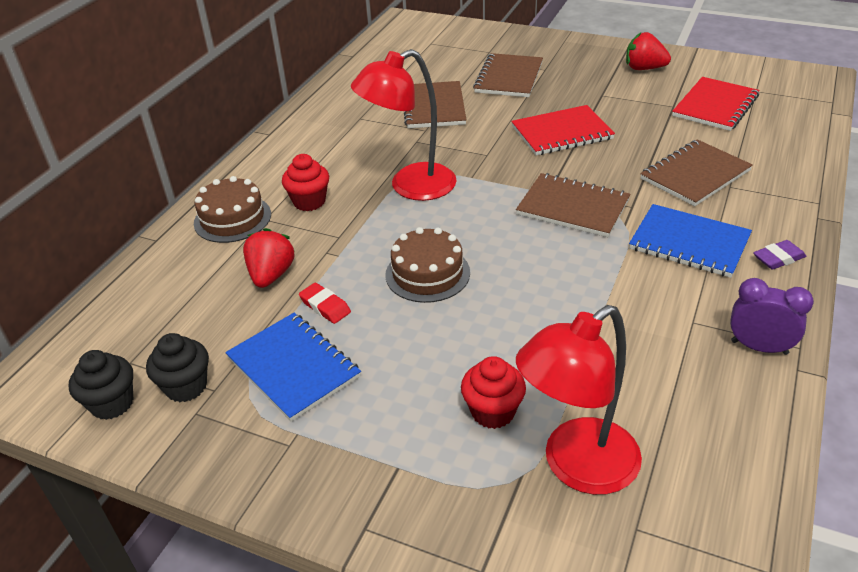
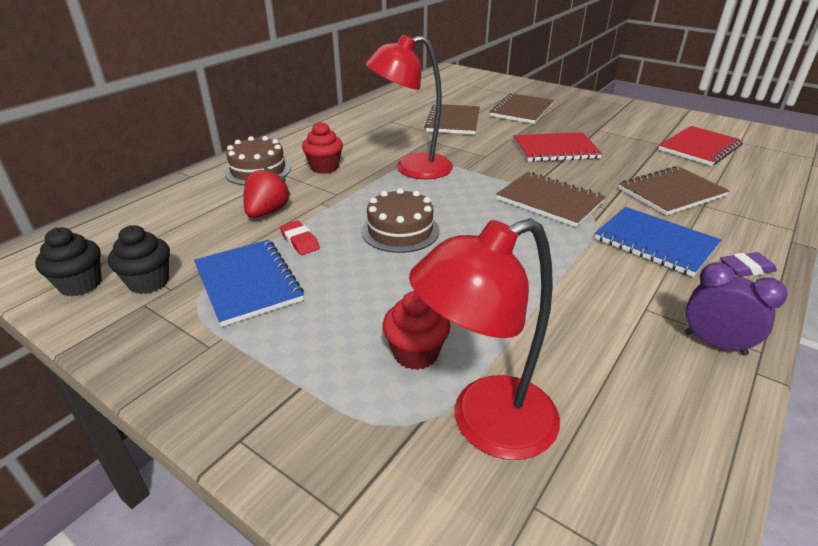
camera: 10 degrees right, 5 degrees down
(644, 68) = (639, 117): red strawberry -> none

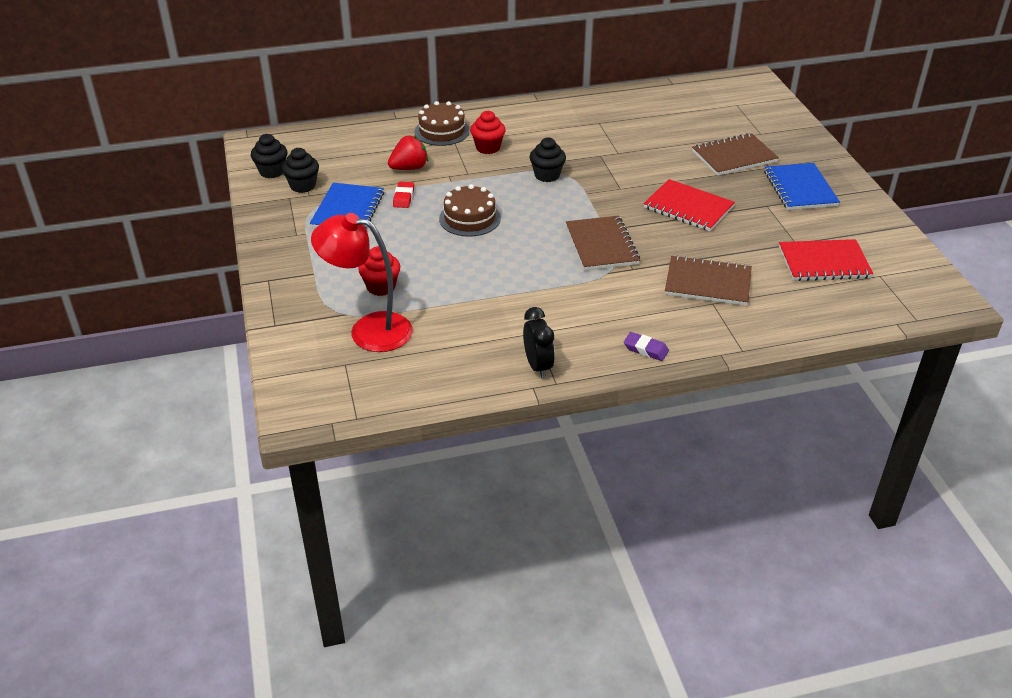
camera: 40 degrees right, 5 degrees up
(412, 168) = (547, 175): red lamp -> black cupcake
(453, 121) = (651, 144): brown notebook -> none
(655, 243) = (618, 306): blue notebook -> blue notebook (800, 188)
(714, 343) = (538, 366): purple clock -> black clock

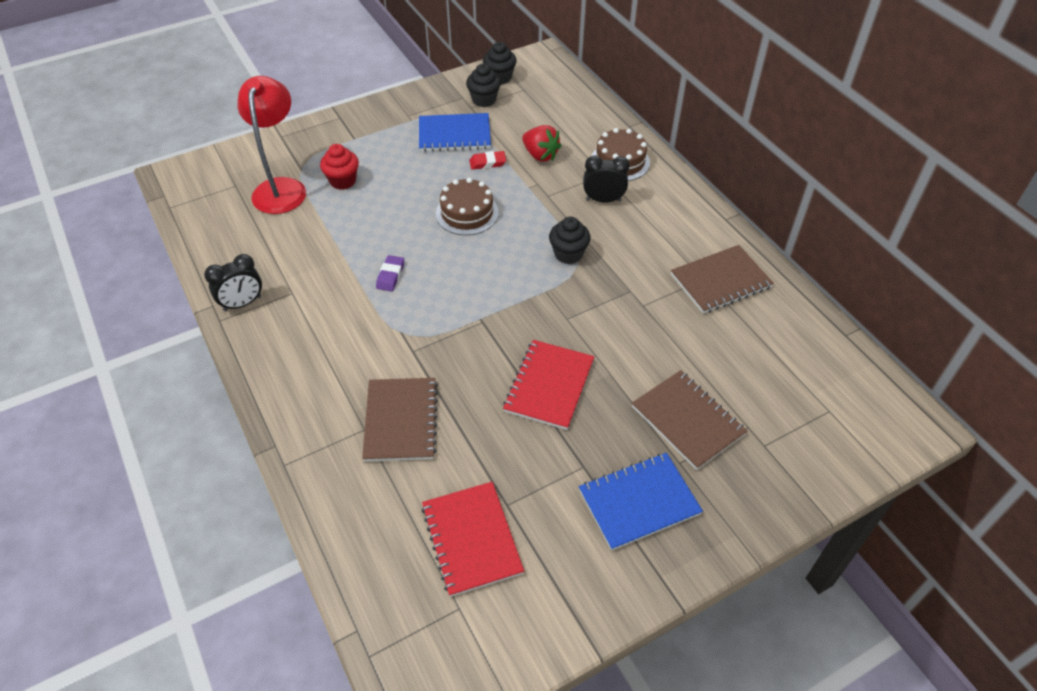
camera: 75 degrees right, 10 degrees up
(488, 148) = (603, 200): red cupcake -> black clock
(601, 245) = (449, 319): brown notebook -> brown notebook (720, 281)
(645, 349) = (276, 380): purple eraser -> purple eraser (390, 276)

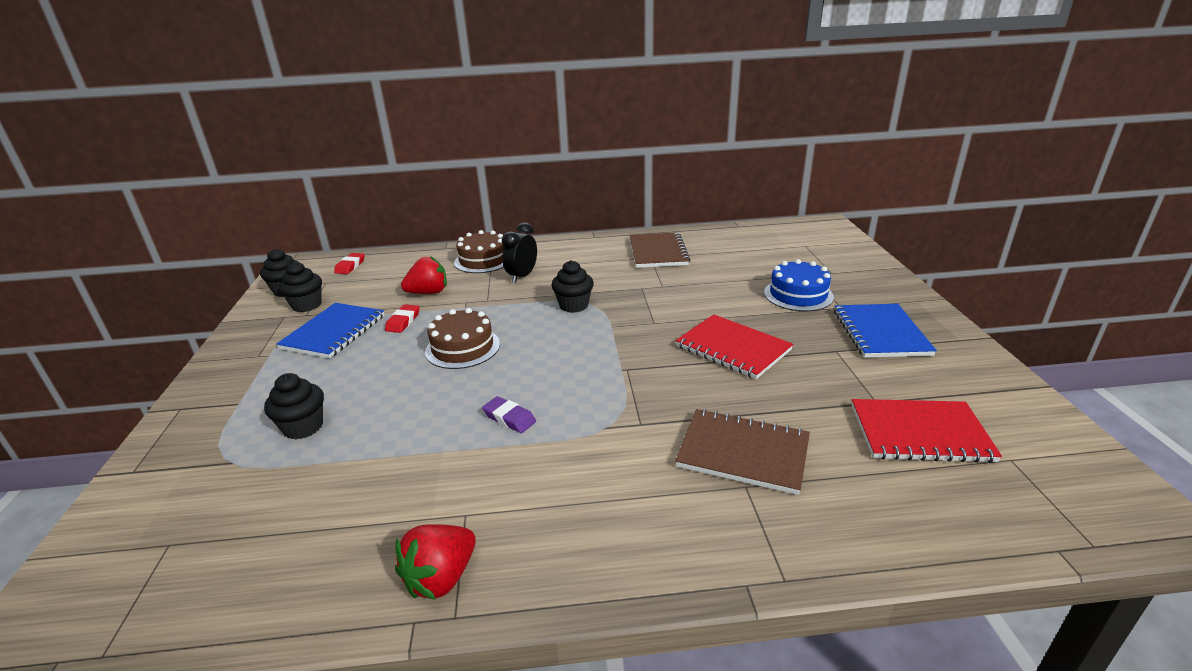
camera: 65 degrees left, 20 degrees down
(242, 303) = (441, 578): black clock -> red strawberry
(281, 188) = (242, 489): red lamp -> none
(343, 181) = (303, 427): red cupcake -> black cupcake
(558, 88) = (350, 266): none -> red eraser
(687, 421) = (798, 295): brown notebook -> blue cake

